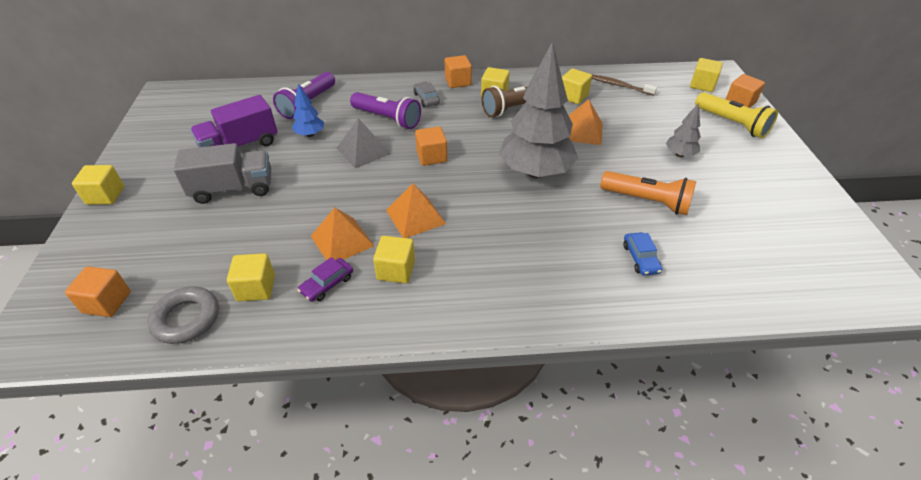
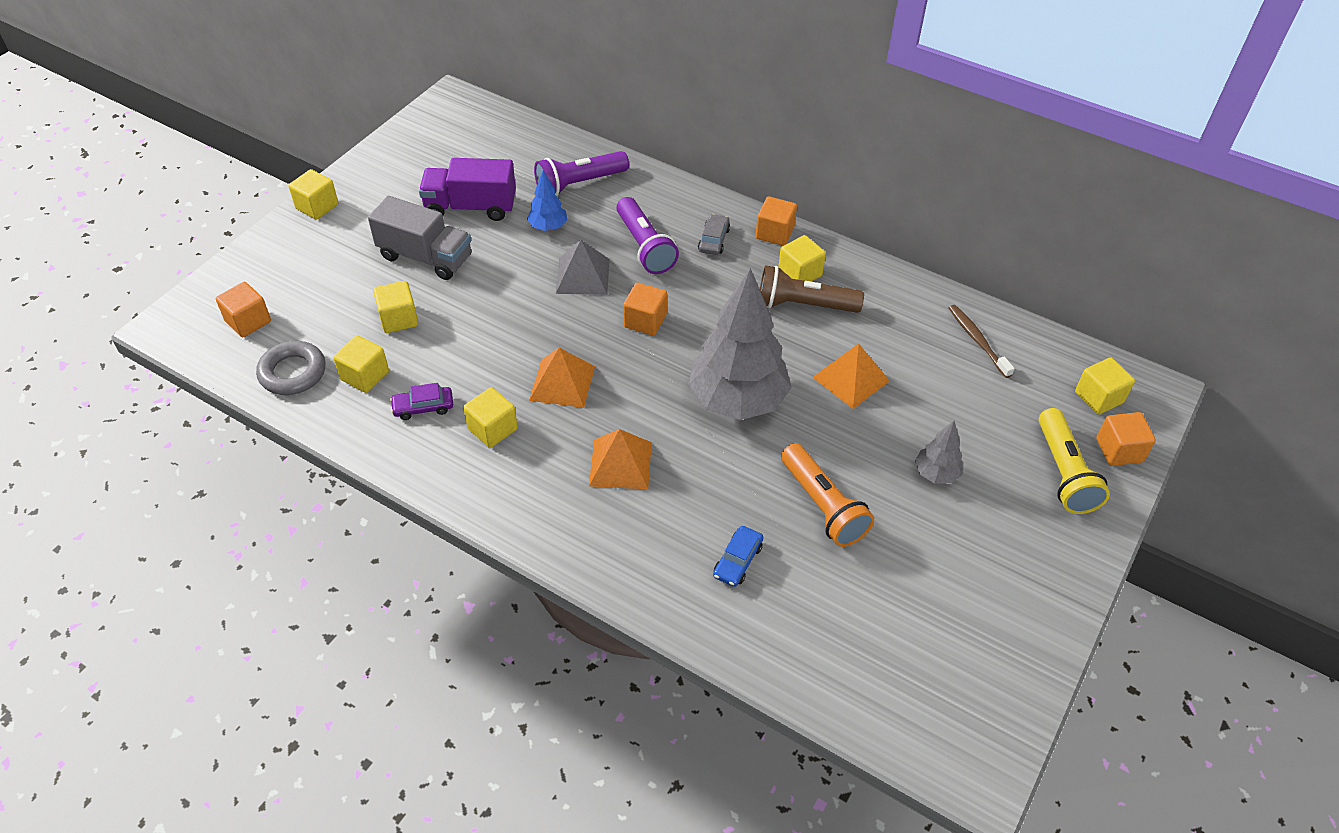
camera: 35 degrees right, 5 degrees up
(342, 241) = (473, 370): orange pyramid -> orange pyramid (620, 463)
(573, 96) = (896, 325): yellow cube -> yellow cube (398, 319)

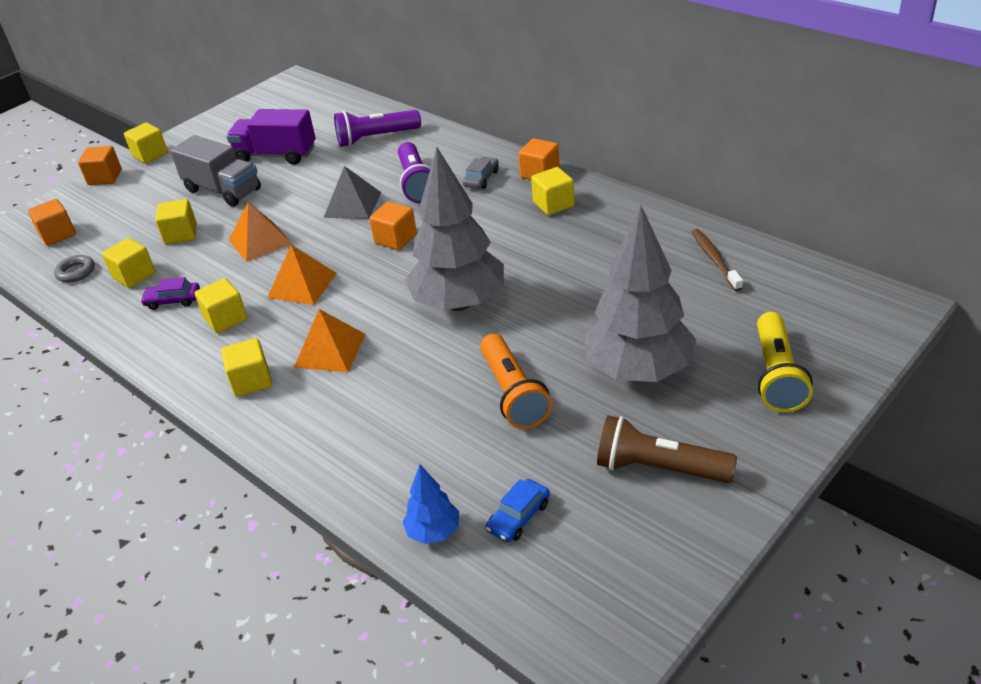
camera: 15 degrees right, 10 degrees down
(293, 372) = (76, 272): grey ring -> grey ring, size x0.65
(548, 227) = (336, 169): blue tree -> blue tree (433, 532)
(737, 561) = (412, 437): blue car -> blue car (518, 516)
(803, 305) = (549, 229): brown flashlight -> brown flashlight (659, 468)
(851, 379) = (576, 288): orange pyramid -> orange pyramid (260, 241)
(936, 474) = (638, 371): grey tree -> grey tree, size x2.22
(1098, 397) = (832, 310): yellow cube -> yellow cube (251, 381)
(1119, 450) = (843, 357): orange cube -> orange cube (105, 177)

